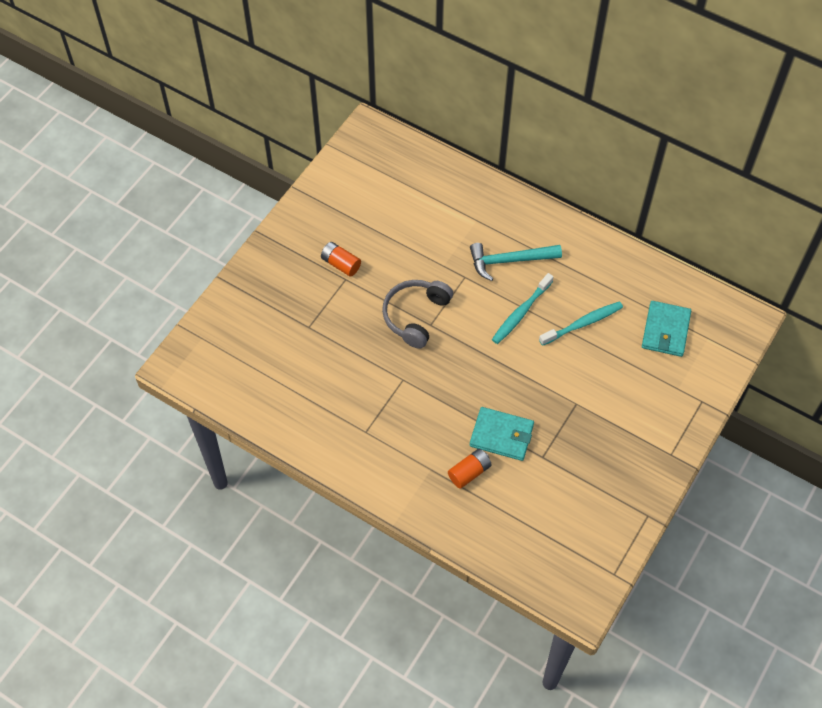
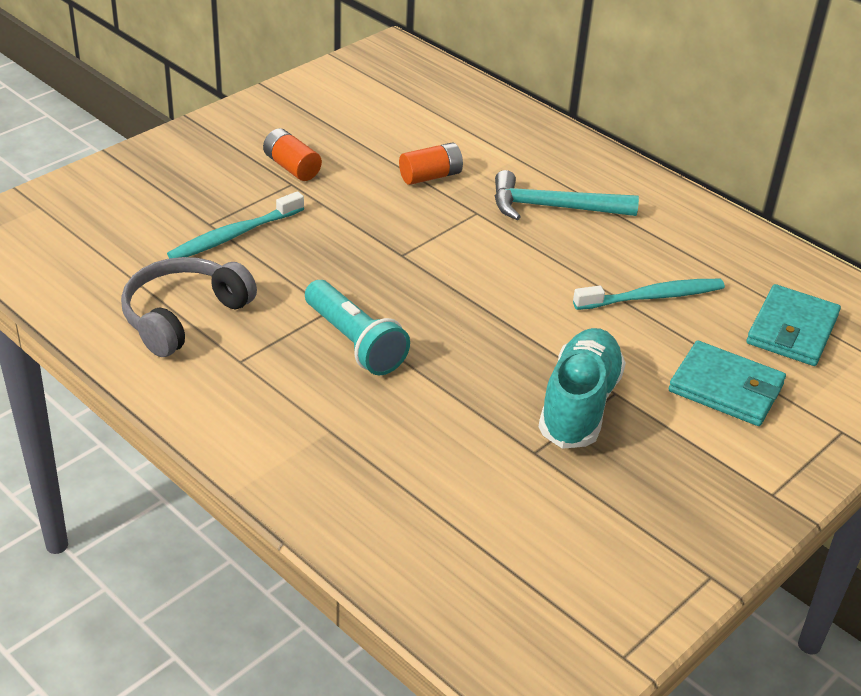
camera: 10 degrees right, 20 degrees down
(415, 316) = (382, 240): grey headphones -> grey headphones (183, 316)
(424, 402) = (355, 342): none -> turquoise flashlight
(469, 472) = (396, 448): orange battery -> orange battery (430, 176)
(501, 435) = (471, 409): turquoise wallet -> turquoise wallet (726, 388)
(521, 313) = (553, 267): turquoise toothbrush -> turquoise toothbrush (234, 235)
(559, 417) = (579, 405): none -> turquoise shoe

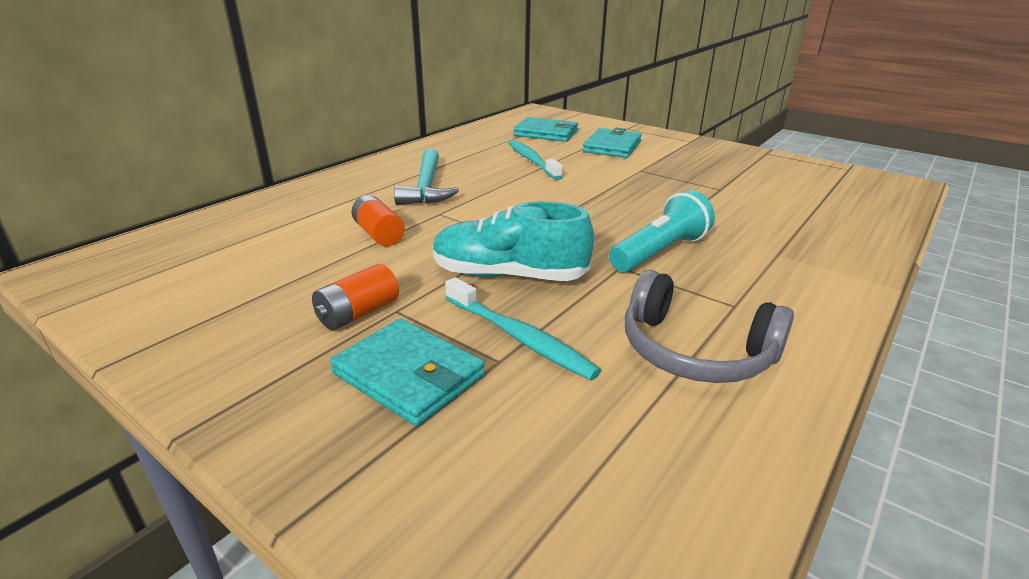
camera: 95 degrees left, 10 degrees down
(208, 187) = (409, 375): none -> turquoise wallet
(579, 405) = (662, 178): turquoise shoe -> turquoise shoe (509, 275)

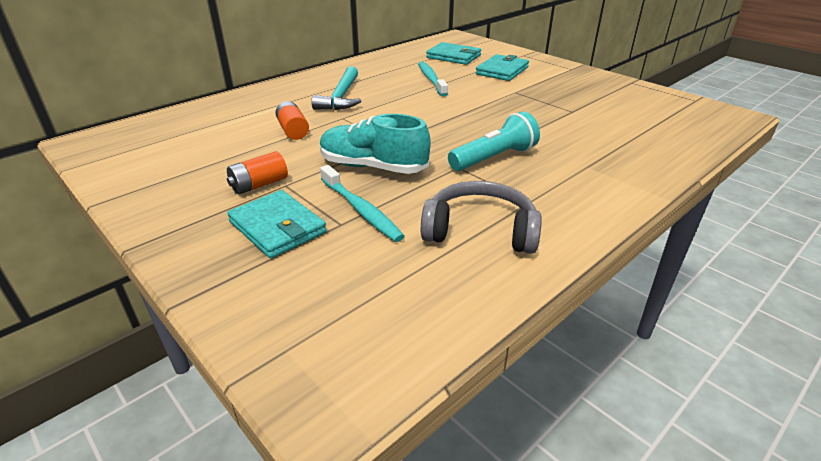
camera: 10 degrees right, 5 degrees up
(694, 351) = (480, 230): grey headphones -> grey headphones turned 150 degrees clockwise

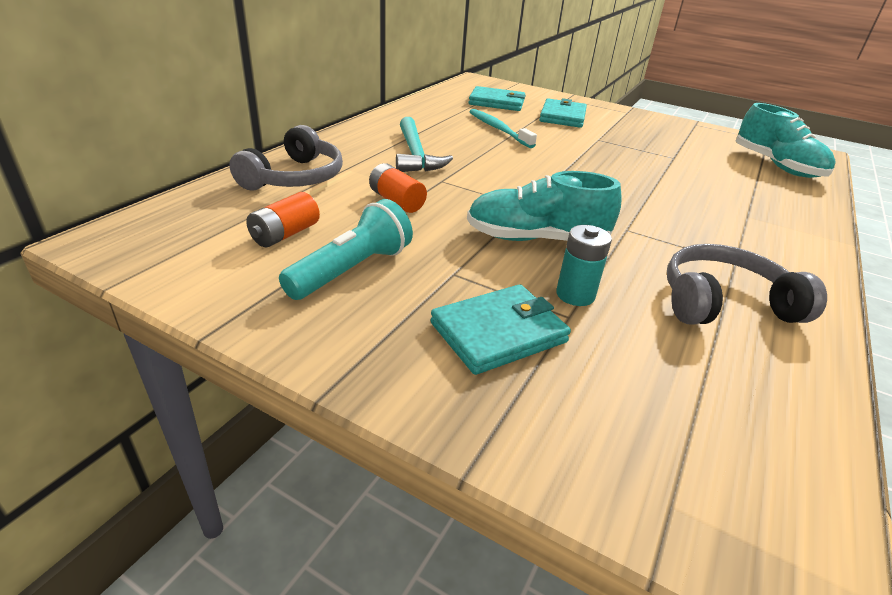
camera: 20 degrees left, 0 degrees up
(236, 109) = (295, 178): none -> grey headphones
(259, 185) = (421, 277): orange battery -> orange battery (285, 234)
(277, 227) = (498, 332): turquoise wallet -> turquoise wallet turned 60 degrees counterclockwise
(361, 210) = (575, 295): turquoise toothbrush -> turquoise battery
(494, 158) = (652, 215): turquoise flashlight -> turquoise flashlight (352, 270)
(674, 124) = (776, 166): none -> turquoise shoe

